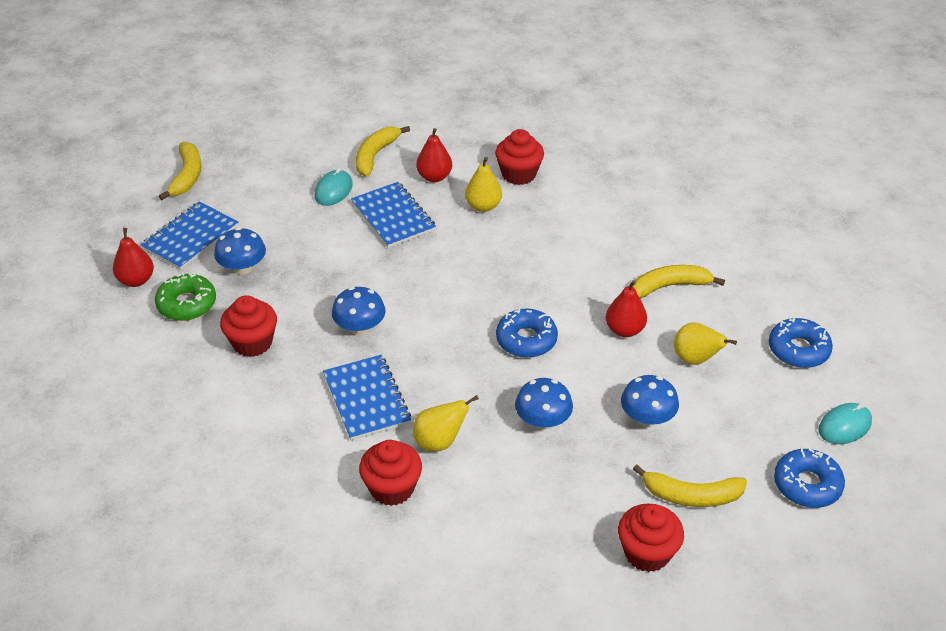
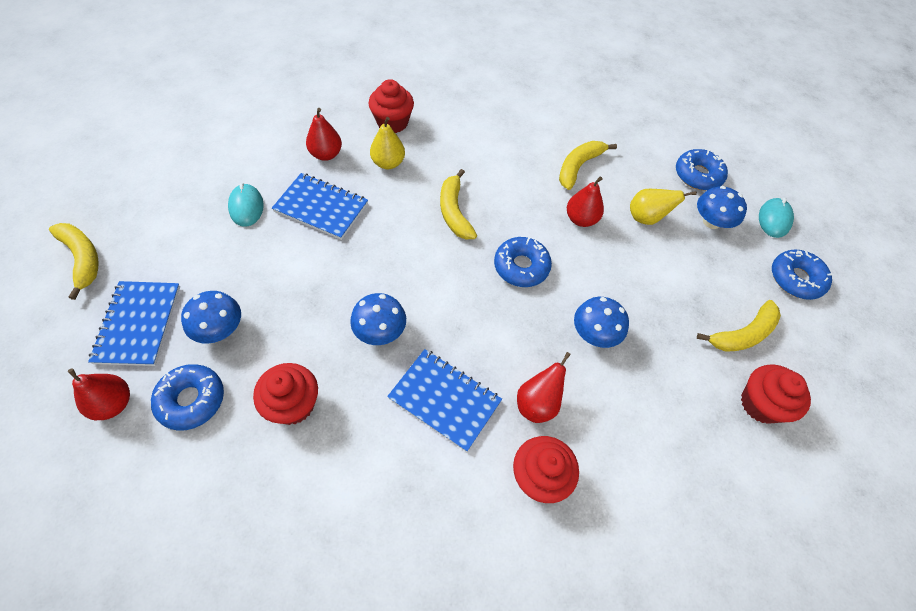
camera: 40 degrees left, 15 degrees up
(187, 304) = (191, 400): green donut -> blue donut
(375, 155) = (258, 156): yellow banana -> yellow banana (454, 212)
(439, 442) = (537, 403): yellow pear -> red pear
(647, 418) = (659, 286): blue mushroom -> blue mushroom (711, 222)

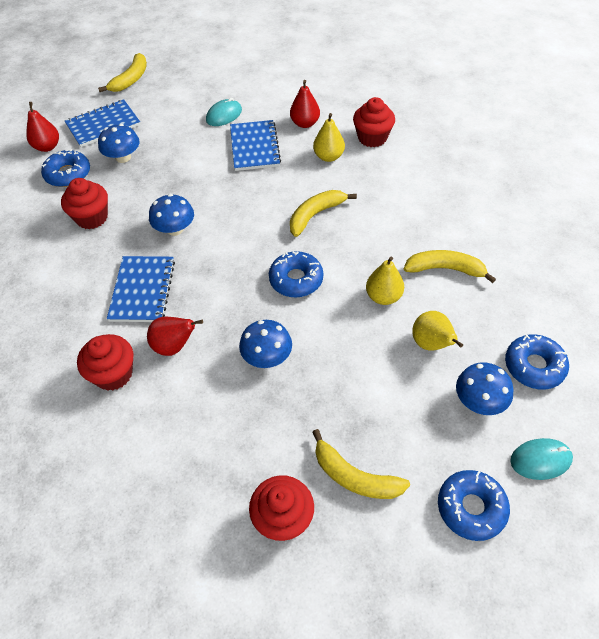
camera: 65 degrees right, 5 degrees down
(581, 219) = (383, 297): red pear -> yellow pear

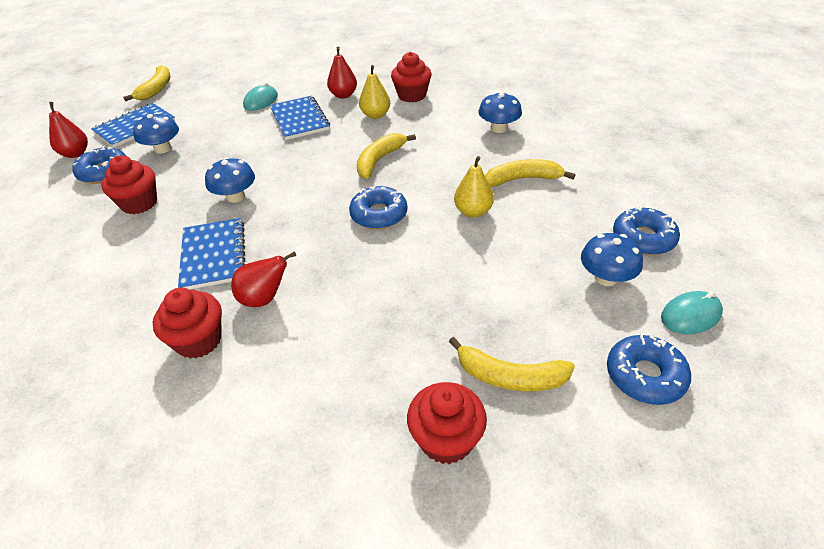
camera: 15 degrees left, 10 degrees down
(267, 357) = (372, 286): blue mushroom -> blue mushroom (498, 128)
(431, 344) = (537, 241): yellow pear -> none

